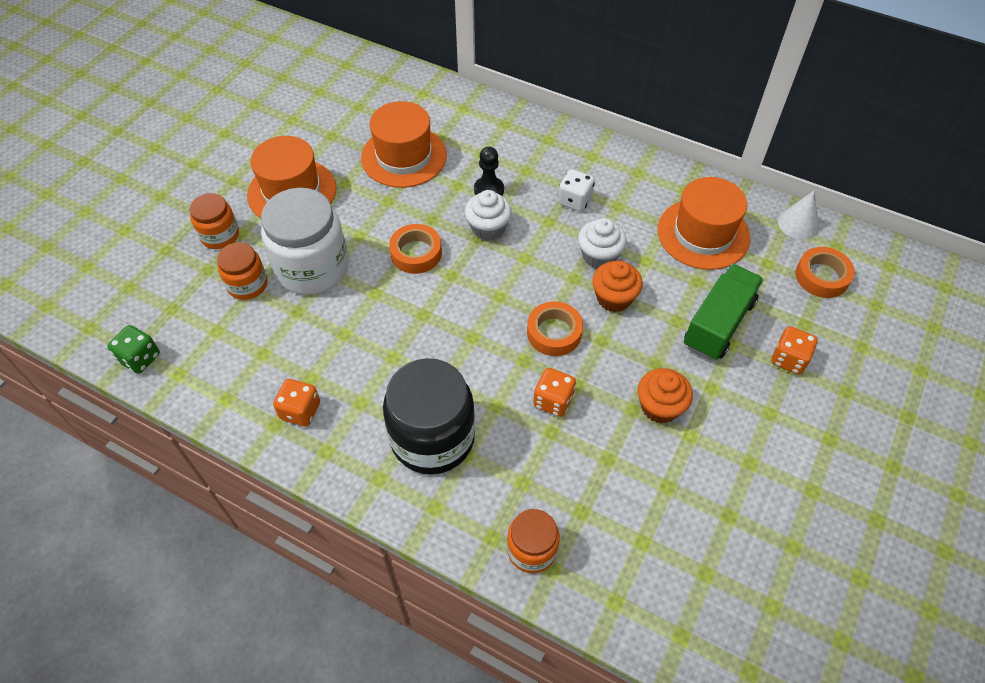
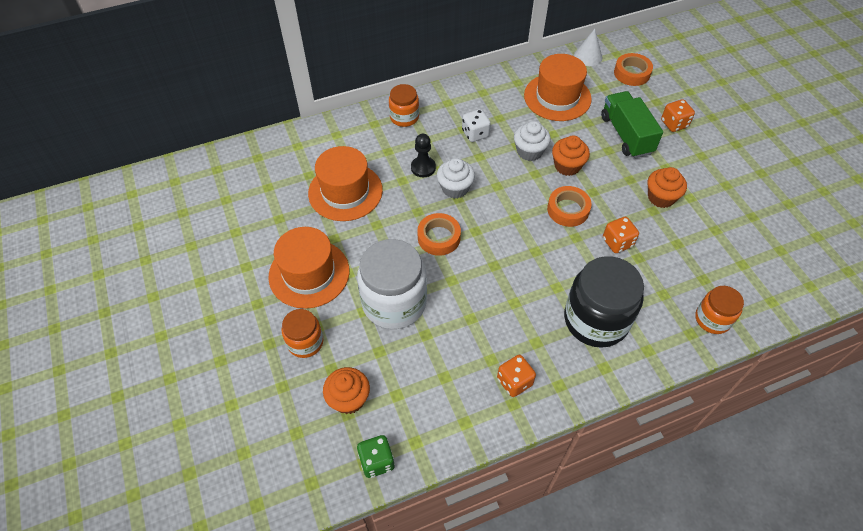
camera: 50 degrees left, 0 degrees up
(187, 300) = (349, 399): none -> orange cupcake
(247, 285) = (371, 351): orange jar -> orange jar (404, 117)

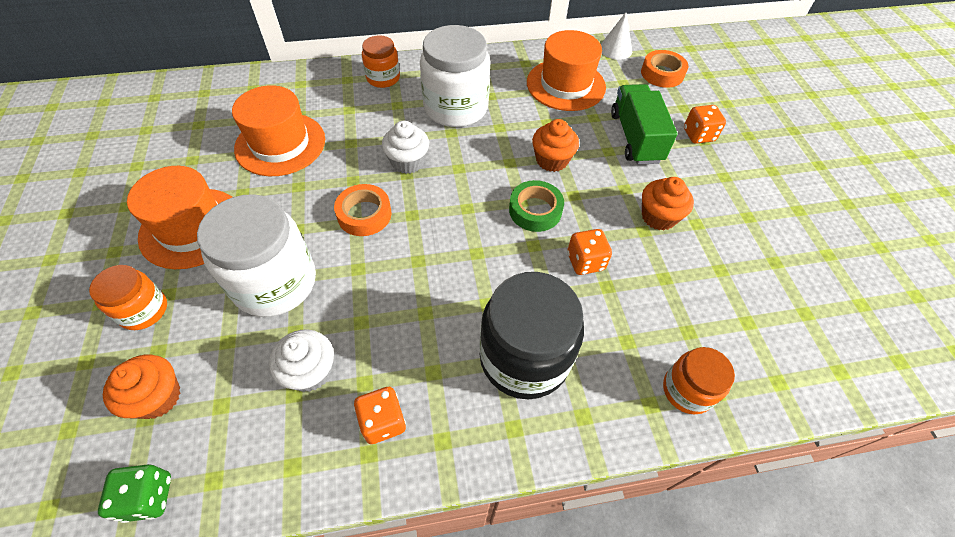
camera: 10 degrees right, 0 degrees up
(423, 167) = (380, 133): black pawn -> none
(475, 134) = (456, 108): white dice -> white jar
(529, 151) = (512, 137): white cupcake -> white cupcake (310, 371)
(568, 209) = (535, 210): orange tape -> green tape

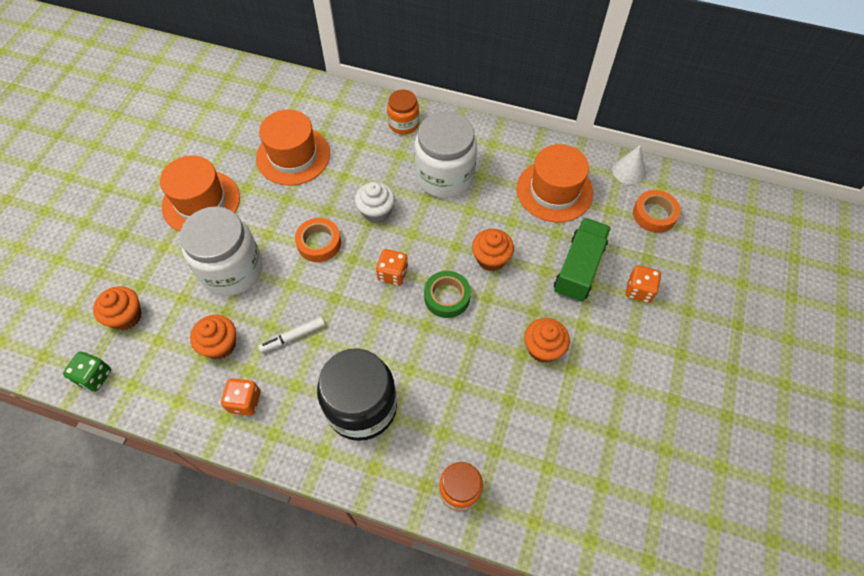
camera: 30 degrees right, 5 degrees up
(143, 310) = (144, 252): orange jar -> none
(310, 371) = (220, 345): white cupcake -> orange cupcake
(396, 321) = (293, 337): none -> white marker
(585, 262) = (456, 357): orange dice -> orange dice (393, 274)

